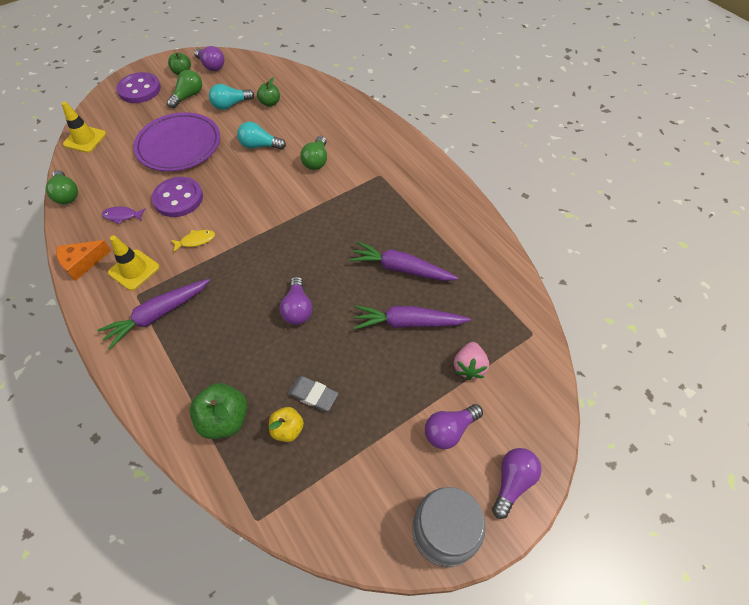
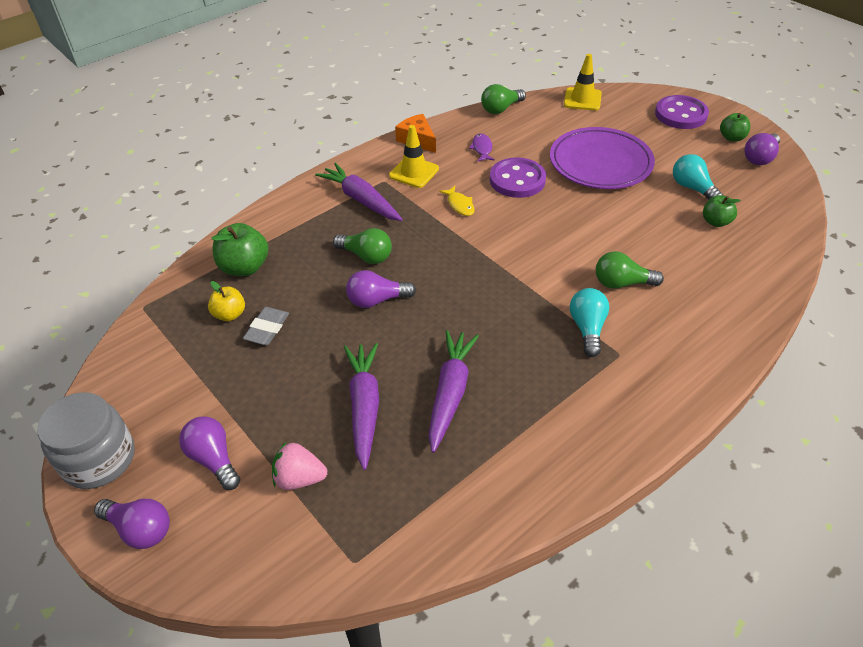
camera: 85 degrees right, 10 degrees down
(188, 96) = (689, 152): green light bulb -> green light bulb (366, 256)
(259, 146) = (628, 226): turquoise light bulb -> turquoise light bulb (587, 328)

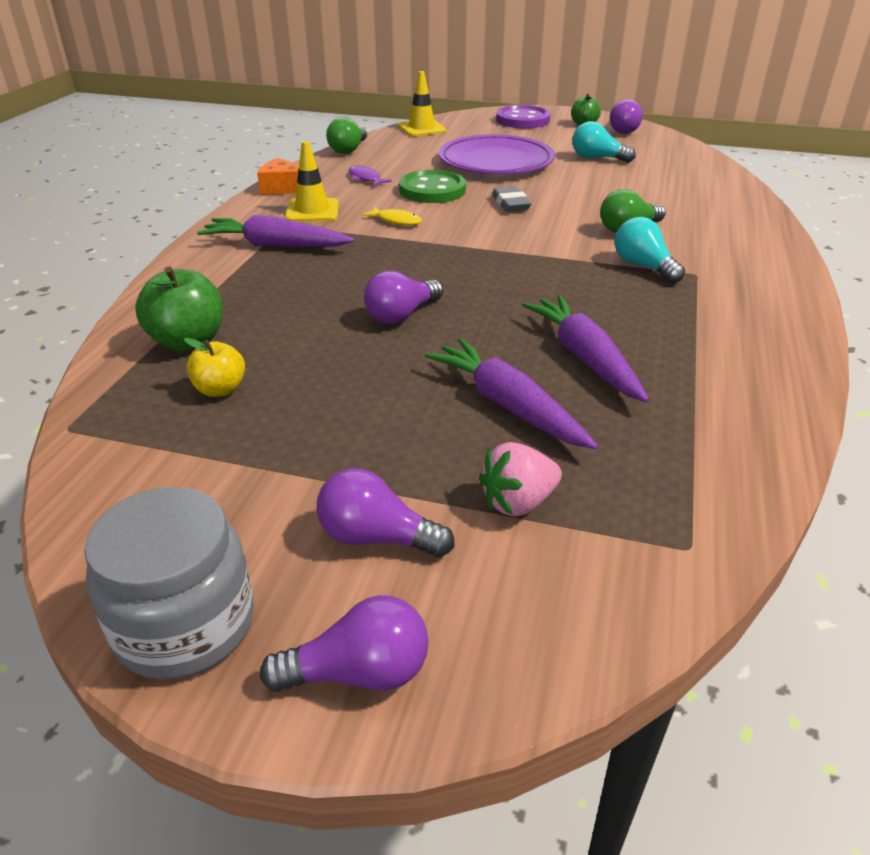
camera: 35 degrees left, 10 degrees down
(267, 329) = (292, 384): grey eraser -> grey eraser (510, 203)
(366, 256) = (341, 285): green light bulb -> none
(517, 180) = (432, 190): purple button -> green button
(716, 222) = (645, 172): green apple -> none

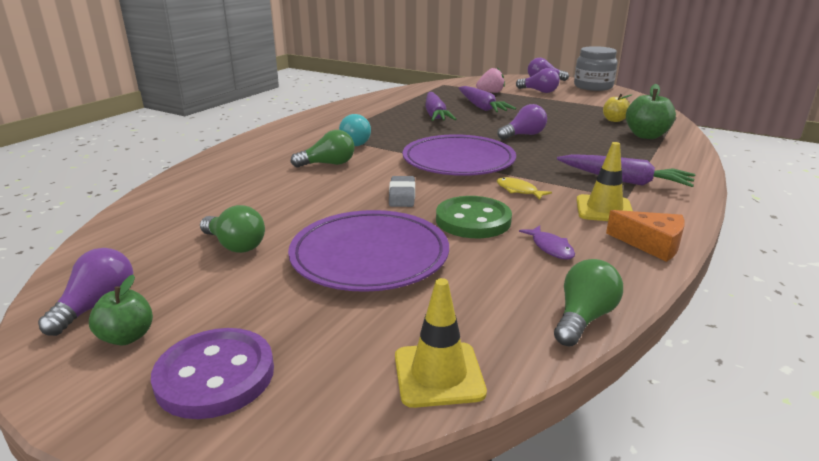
camera: 165 degrees left, 10 degrees down
(478, 251) = (458, 161): none -> purple plate
(597, 158) = (235, 245): turquoise light bulb -> green light bulb

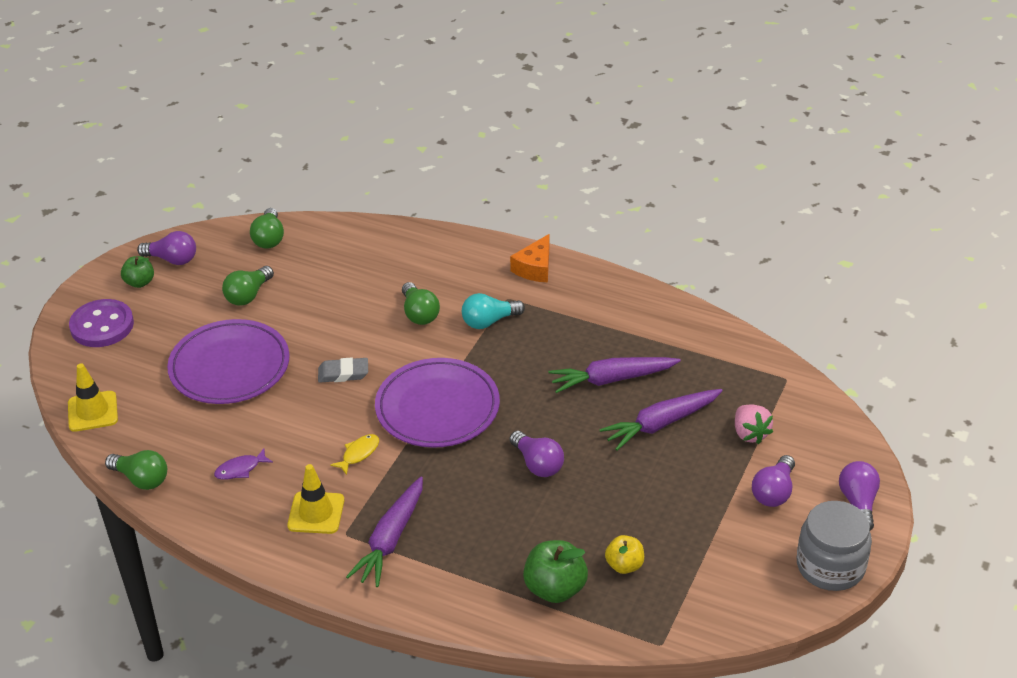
camera: 85 degrees right, 15 degrees up
(130, 232) = (269, 238): none -> green light bulb
(473, 220) = (291, 422): green button -> none
(651, 244) = (245, 535): orange cheese -> orange cheese (535, 268)

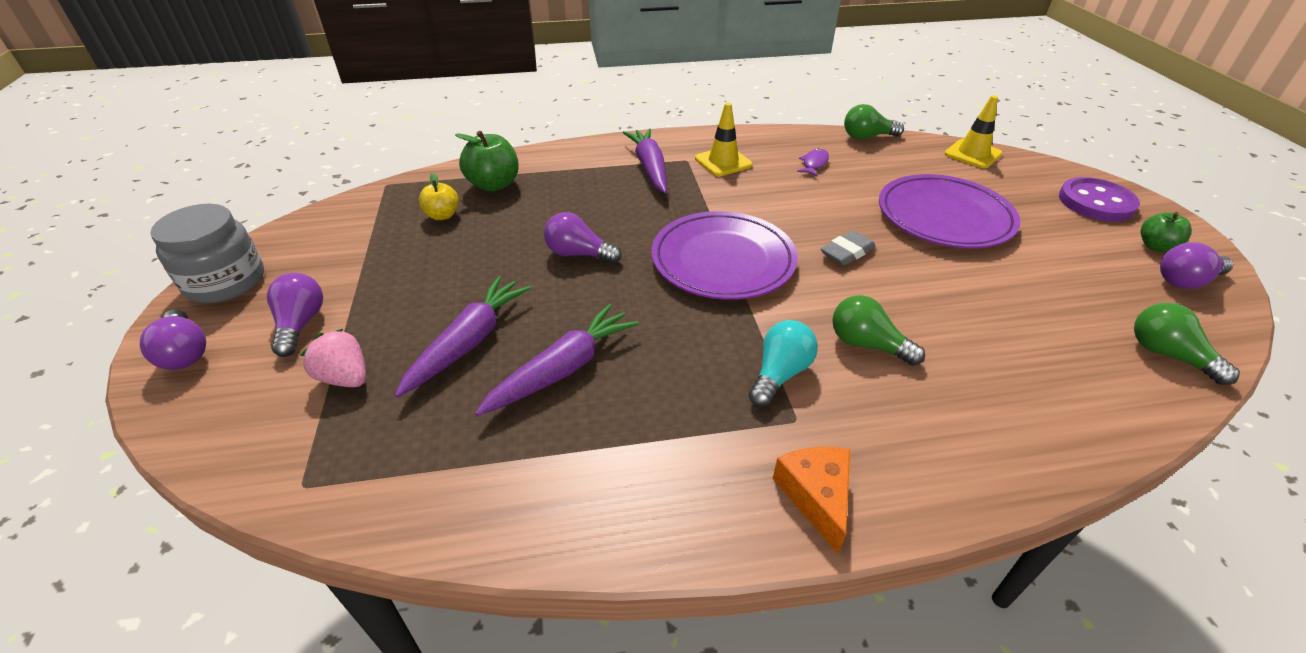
camera: 145 degrees right, 0 degrees up
(248, 295) = (1052, 280): green light bulb -> none
(359, 453) = (743, 203): yellow fish -> none

